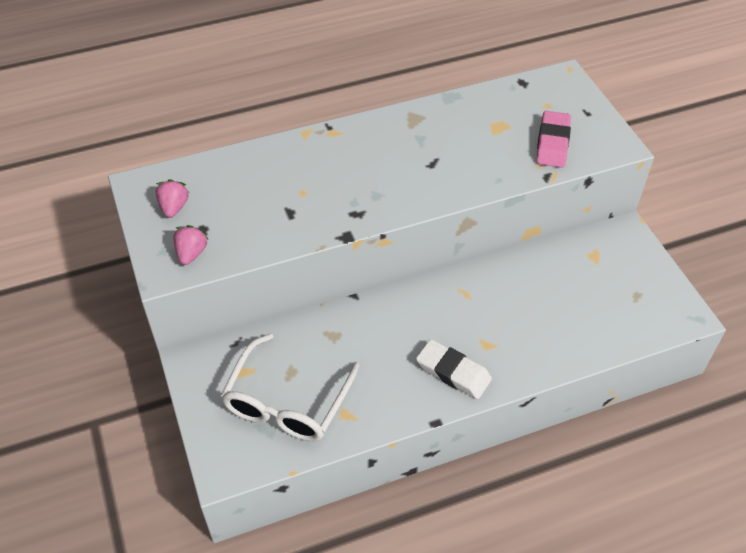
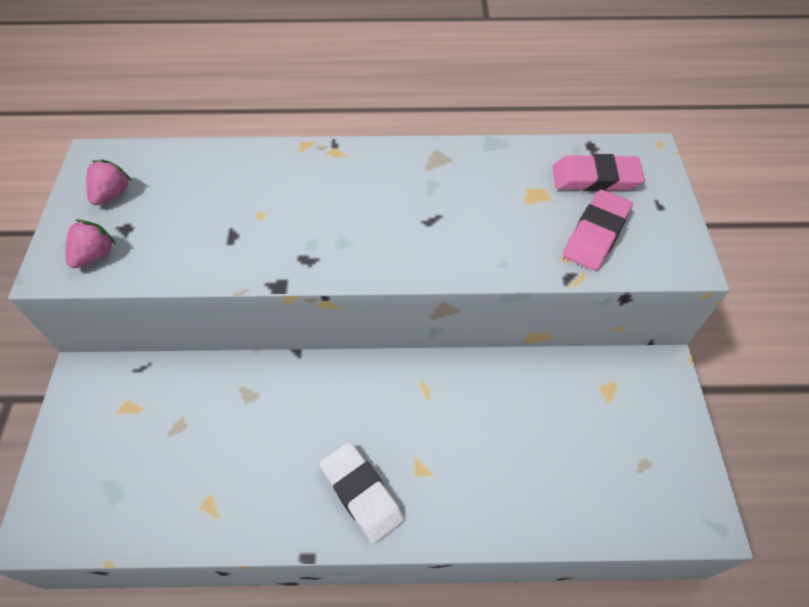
camera: 20 degrees right, 5 degrees up
(287, 401) = (154, 463): white glasses -> none
(535, 105) = (595, 178): none -> pink eraser

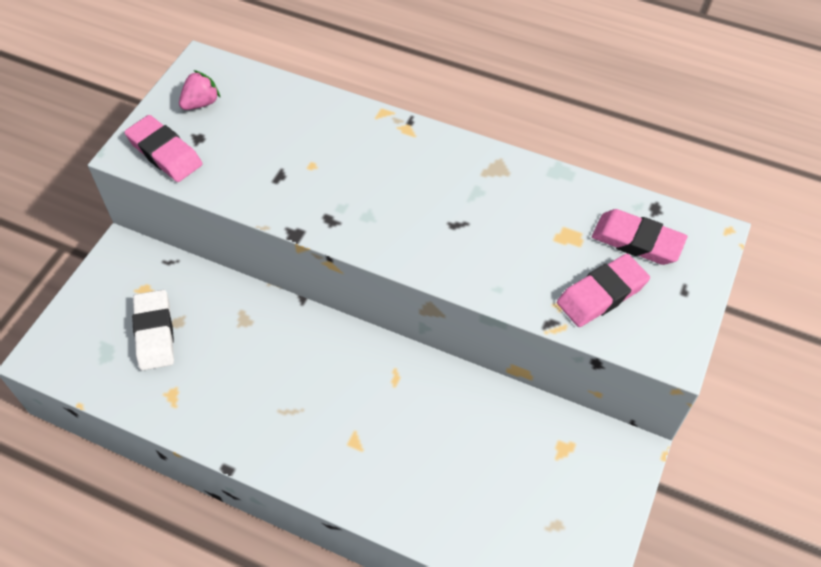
camera: 25 degrees right, 0 degrees up
(95, 255) = (165, 153): pink strawberry -> pink eraser
(362, 493) = (295, 439): white eraser -> white eraser (155, 333)

